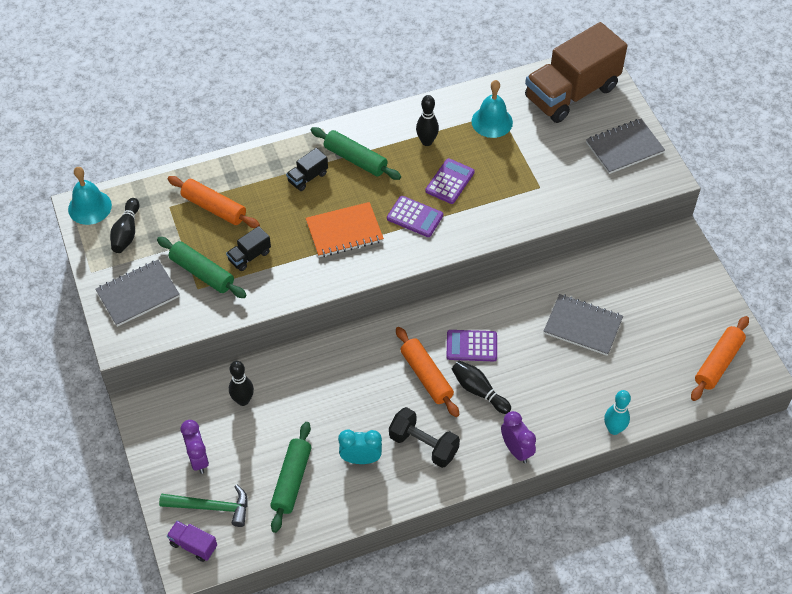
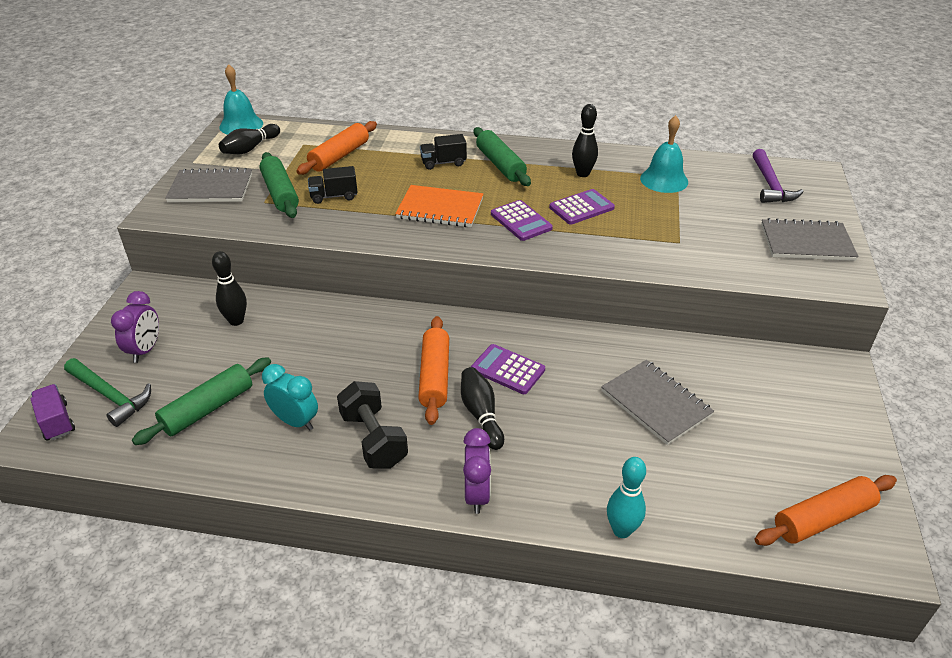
camera: 30 degrees right, 15 degrees down
(214, 207) = (339, 156): orange rolling pin -> orange rolling pin turned 60 degrees clockwise
(571, 93) = (770, 185): brown truck -> purple hammer

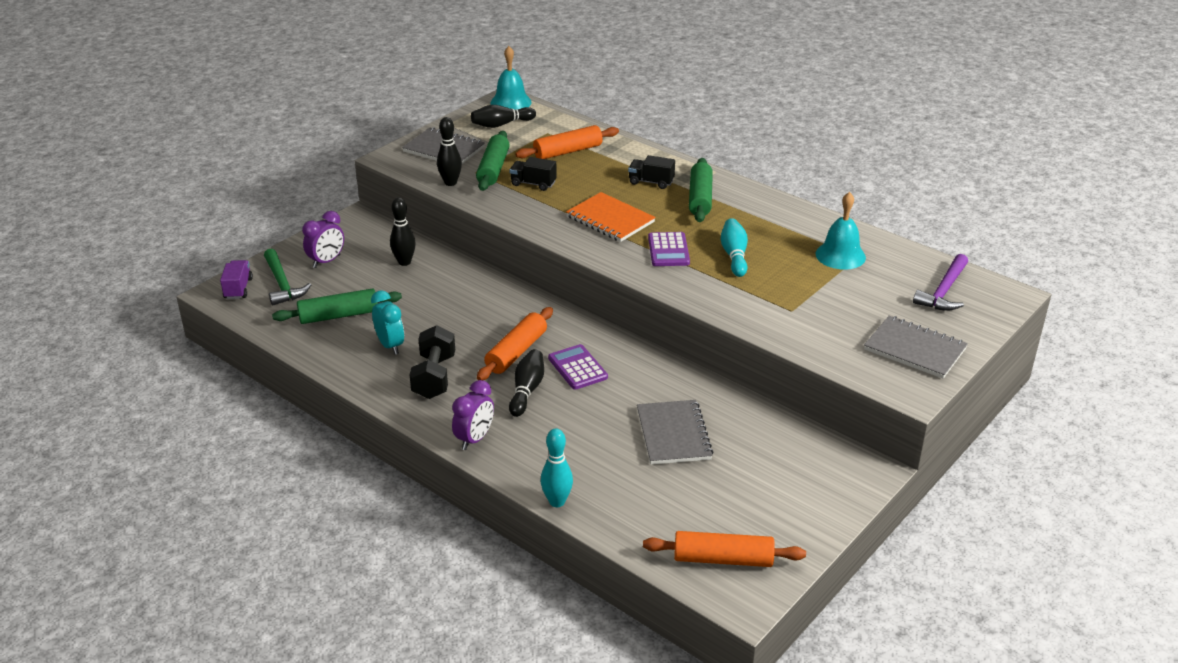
camera: 30 degrees right, 5 degrees down
(581, 208) = (734, 255): purple calculator -> turquoise bowling pin
(583, 174) = (768, 227): black bowling pin -> black bowling pin (450, 183)

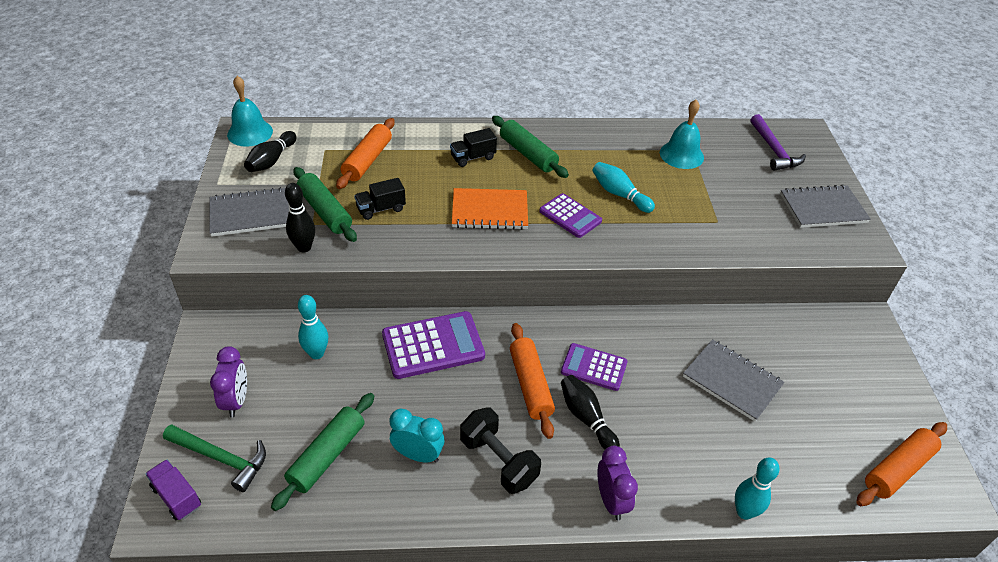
camera: 45 degrees left, 10 degrees up
(404, 262) = (316, 353): black bowling pin -> turquoise bowling pin
(483, 296) = (433, 345): none -> purple calculator

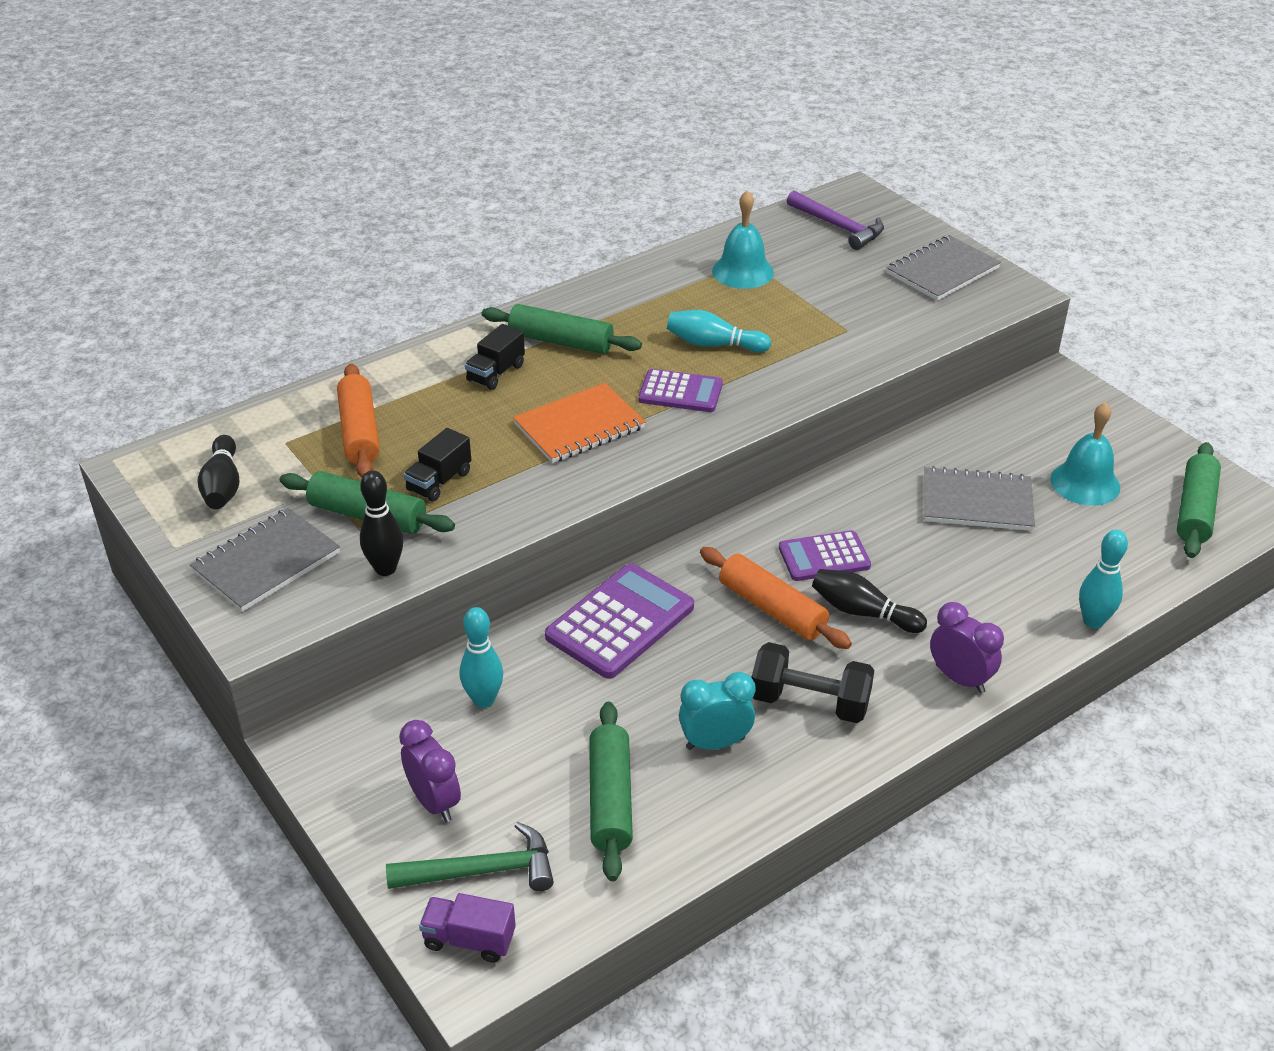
camera: 30 degrees left, 5 degrees down
(250, 133) = (150, 464): turquoise bell -> turquoise bell (1085, 483)
(898, 469) = (1195, 510): orange rolling pin -> green rolling pin

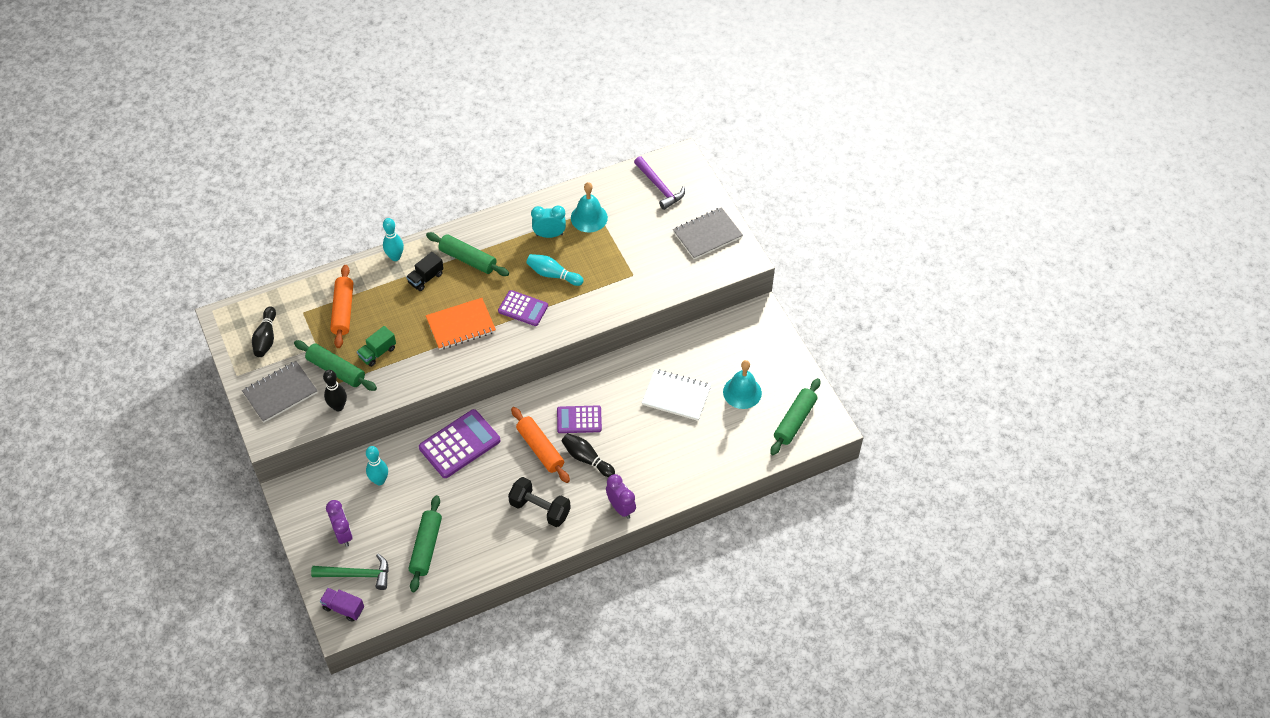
camera: 10 degrees right, 15 degrees up
(439, 481) = (377, 353): black truck -> green truck
(715, 743) = (485, 524): turquoise clock -> turquoise clock (549, 234)
(977, 502) = (676, 396): grey notebook -> white notebook
(1093, 621) = (705, 484): turquoise bowling pin -> turquoise bowling pin (395, 257)

